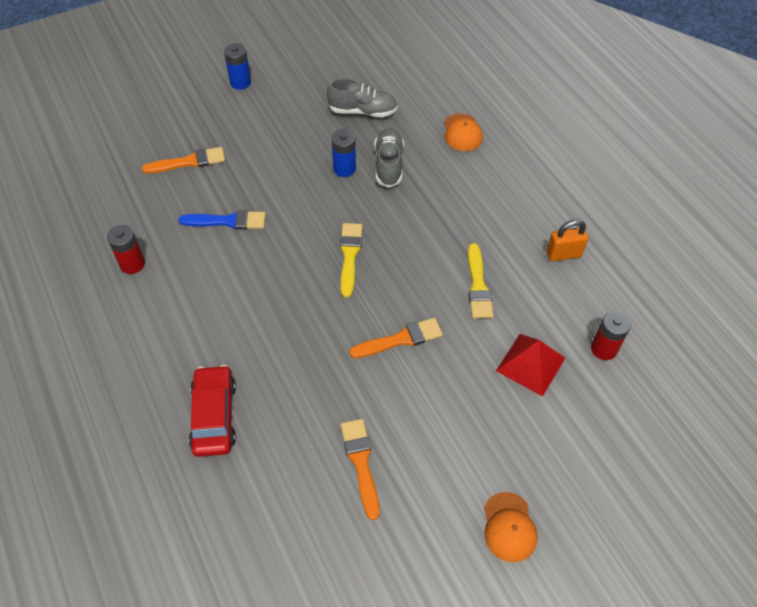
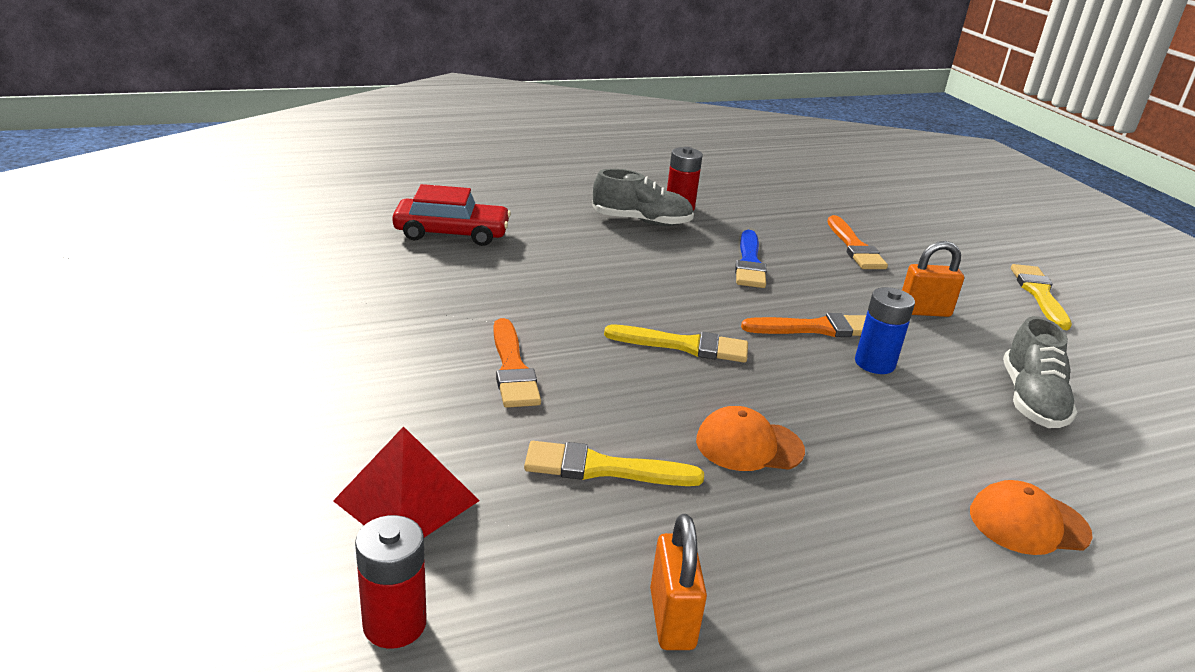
camera: 95 degrees right, 25 degrees down
(240, 82) = (1039, 294): blue battery -> yellow brush
(276, 139) = (924, 311): none -> orange padlock
(361, 463) = (330, 311): orange brush -> orange brush (816, 328)
(388, 165) = (897, 410): grey shoe -> grey shoe (641, 221)
(509, 527) = (136, 415): orange cap -> orange cap (749, 445)

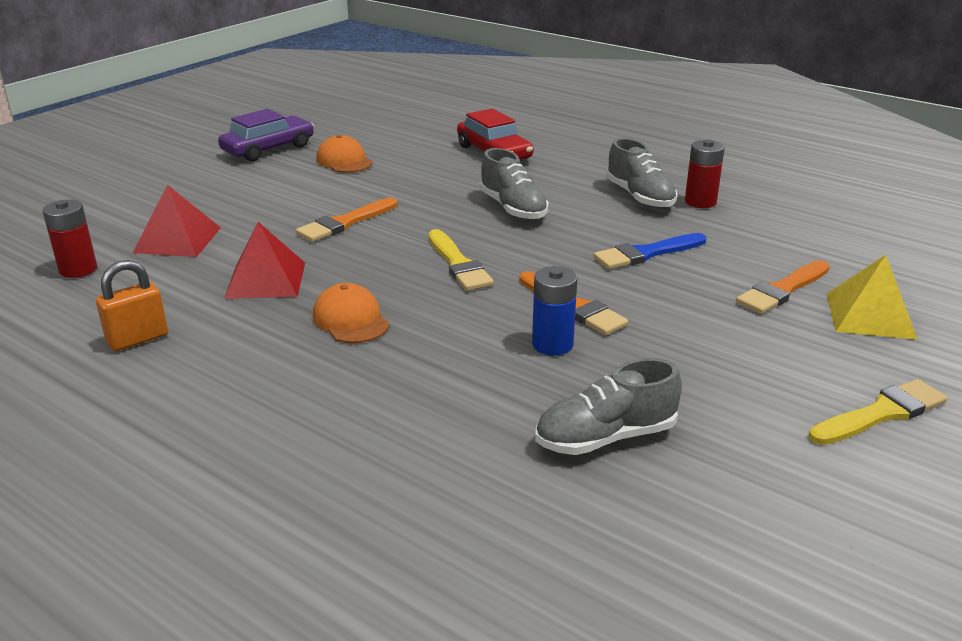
camera: 60 degrees right, 0 degrees up
(208, 340) = (268, 149): none -> purple car
(594, 276) = (513, 208): none -> grey shoe
(602, 468) = (265, 280): yellow brush -> red pyramid
(912, 240) = (870, 315): none -> yellow pyramid
(924, 311) = (702, 350): orange padlock -> none
(1028, 523) = (379, 461): orange cap -> orange cap (344, 161)

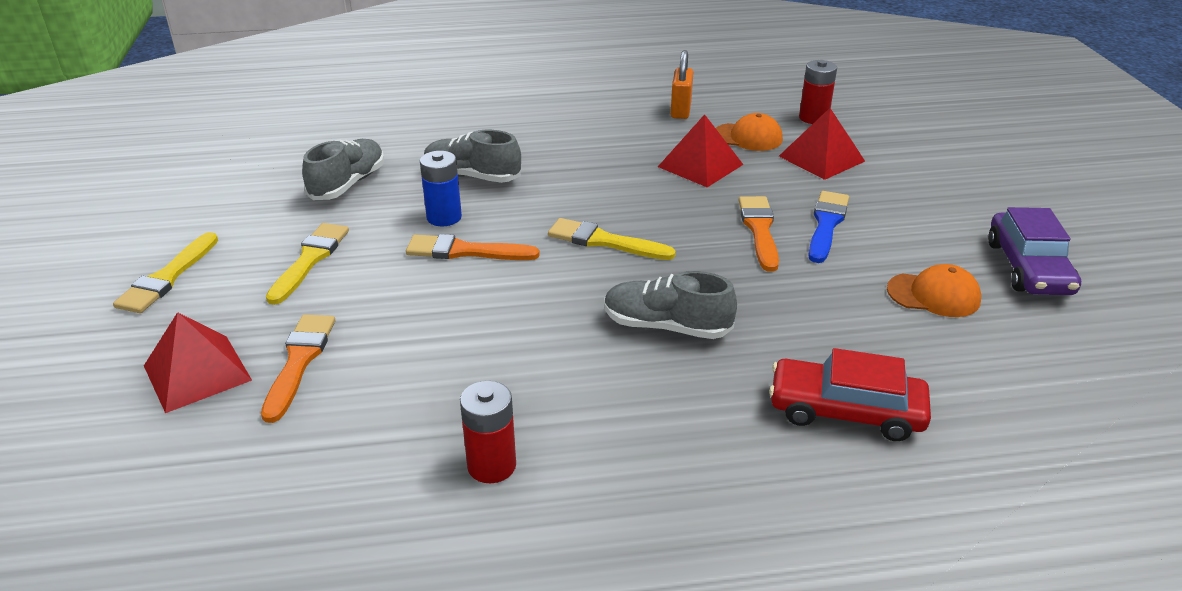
camera: 135 degrees right, 5 degrees up
(351, 320) = (595, 171): orange cap -> orange cap (747, 137)
(639, 197) = (570, 429): grey shoe -> grey shoe (472, 176)
(646, 253) = (467, 338): blue brush -> blue brush (826, 224)
(720, 364) = (310, 260): none -> yellow brush
(870, 315) = (197, 373): yellow pyramid -> red pyramid

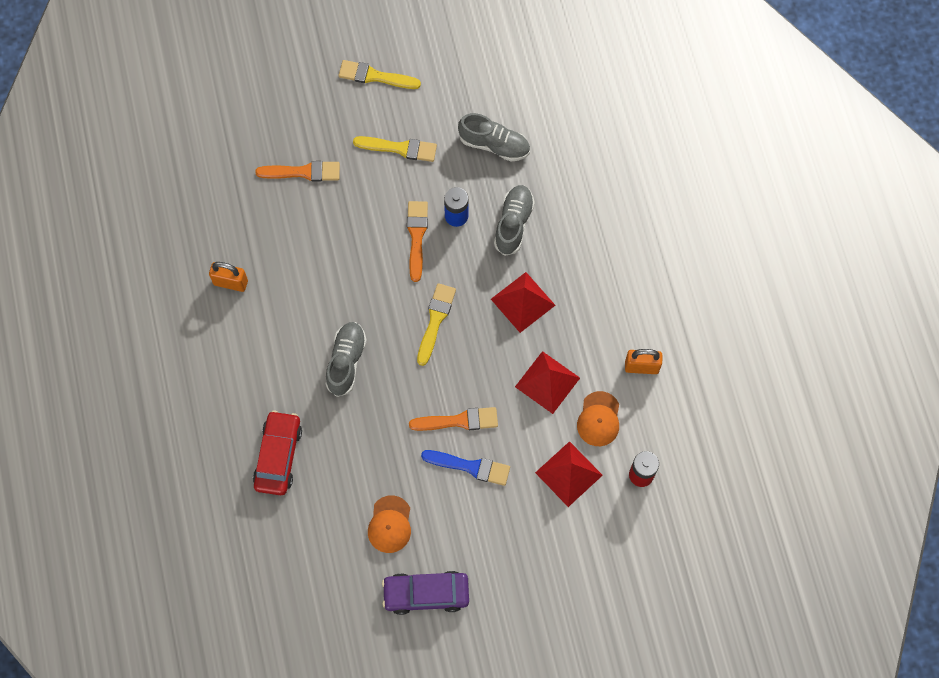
camera: 85 degrees right, 35 degrees up
(197, 373) = (291, 125): red pyramid -> red pyramid (523, 302)
(491, 465) = (230, 282): red battery -> orange padlock

